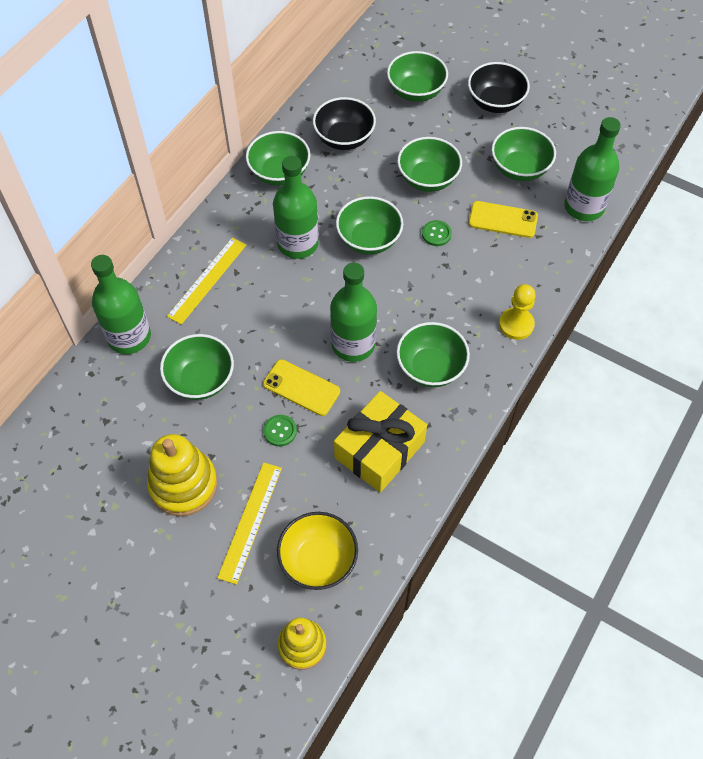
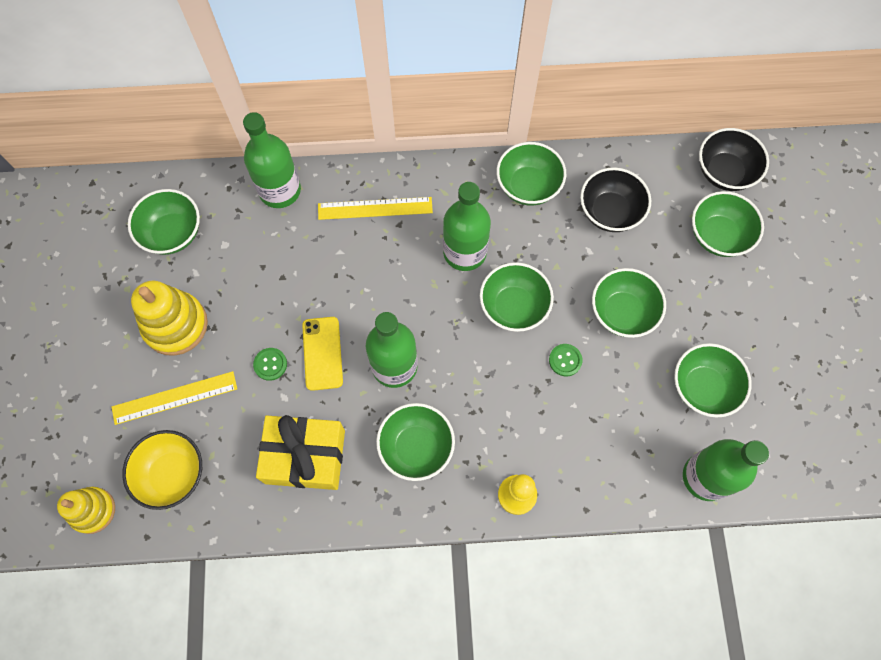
camera: 55 degrees right, 10 degrees up
(201, 380) = (277, 271): green bowl -> green bowl (172, 233)
(495, 102) = (767, 315): black bowl -> black bowl (724, 172)
(503, 220) = (628, 409): yellow phone -> none

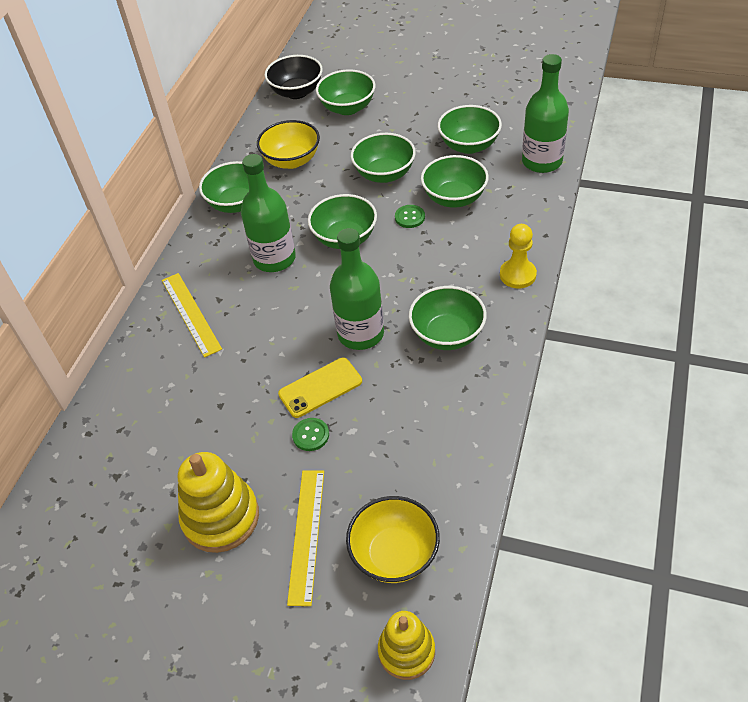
camera: 65 degrees left, 20 degrees down
(172, 233) = (108, 499): green bowl -> green bowl (454, 198)
(280, 190) = (121, 387): green bottle -> none
(305, 456) = (422, 425): yellow gift -> none
(322, 353) = (320, 388): yellow phone -> yellow phone turned 45 degrees counterclockwise
(375, 208) = (191, 313): yellow ruler -> yellow ruler turned 45 degrees counterclockwise
(610, 212) = (291, 160): black bowl -> yellow bowl

